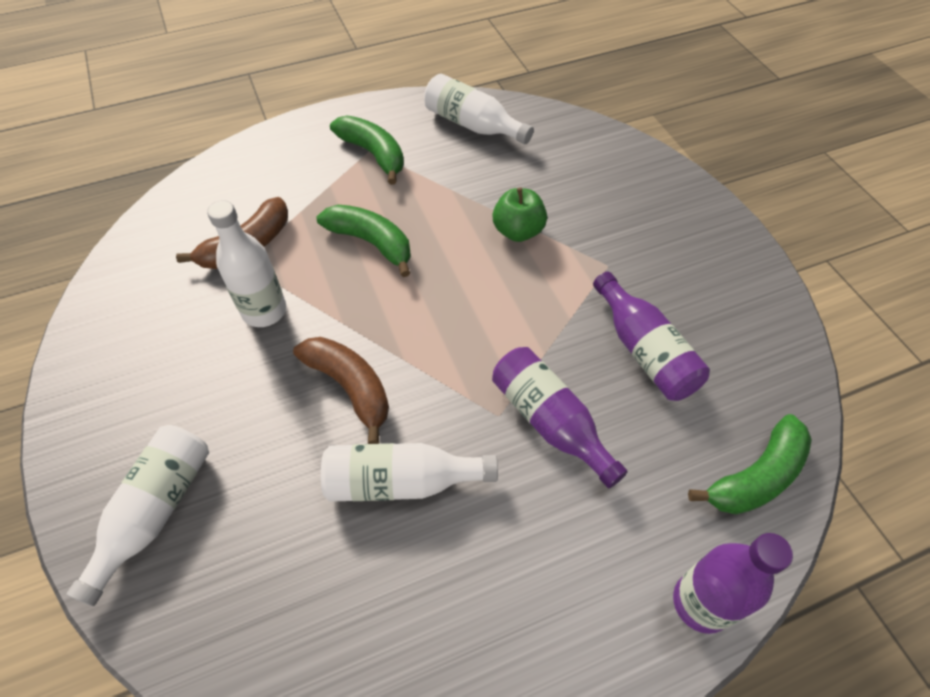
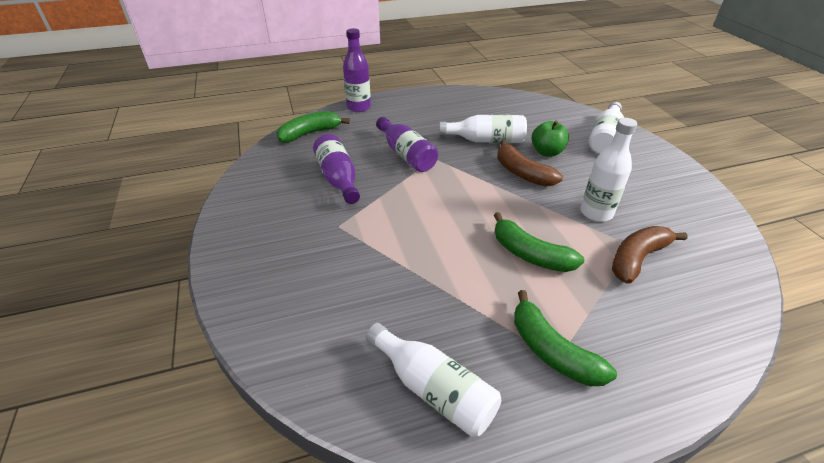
camera: 175 degrees left, 15 degrees down
(518, 231) = (403, 255): green apple -> green apple (546, 152)

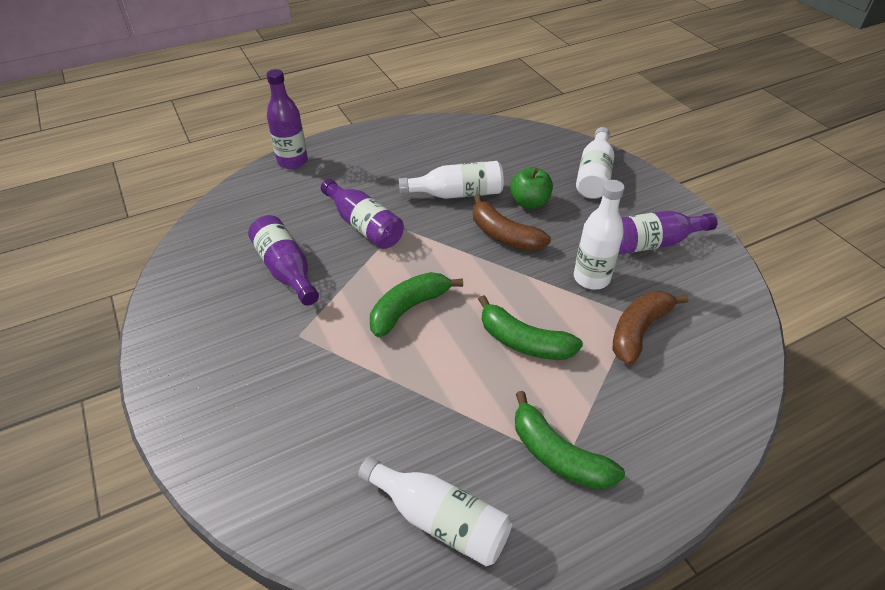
camera: 10 degrees left, 5 degrees up
(310, 133) = (238, 208): green banana -> green banana (409, 308)
(653, 192) = (651, 243): none -> purple bottle

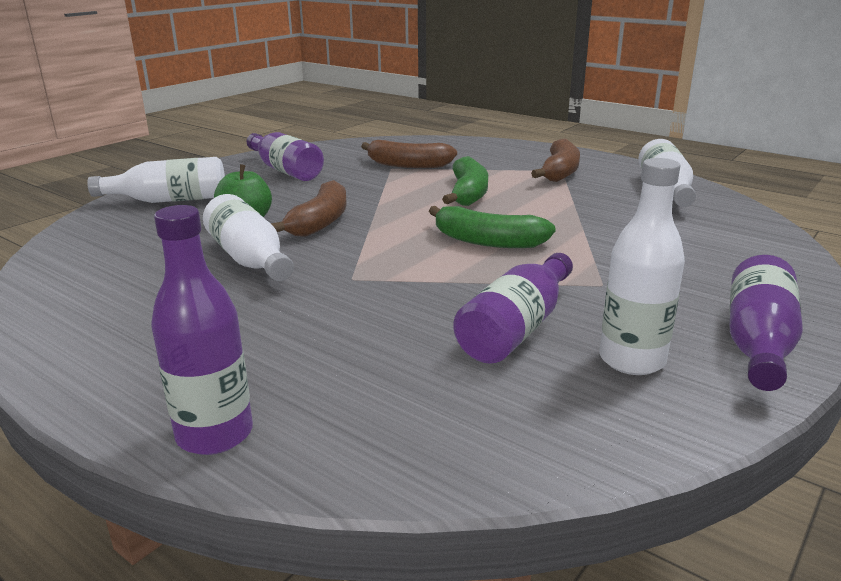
camera: 115 degrees left, 20 degrees down
(364, 225) = (369, 301): purple bottle -> purple bottle (758, 343)
(557, 455) = (559, 172): green banana -> brown banana
(591, 278) = (357, 183): white bottle -> white bottle (632, 360)

